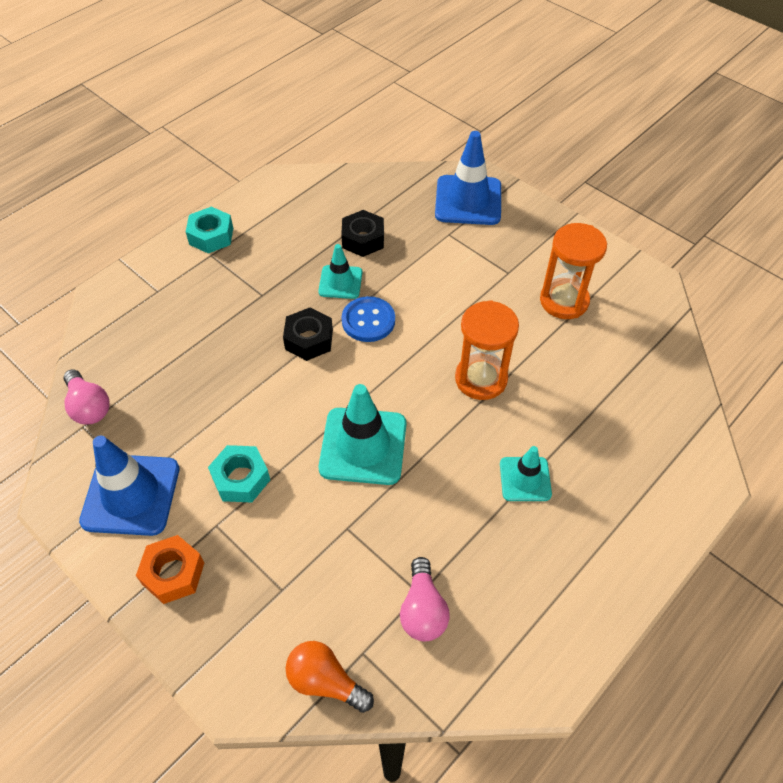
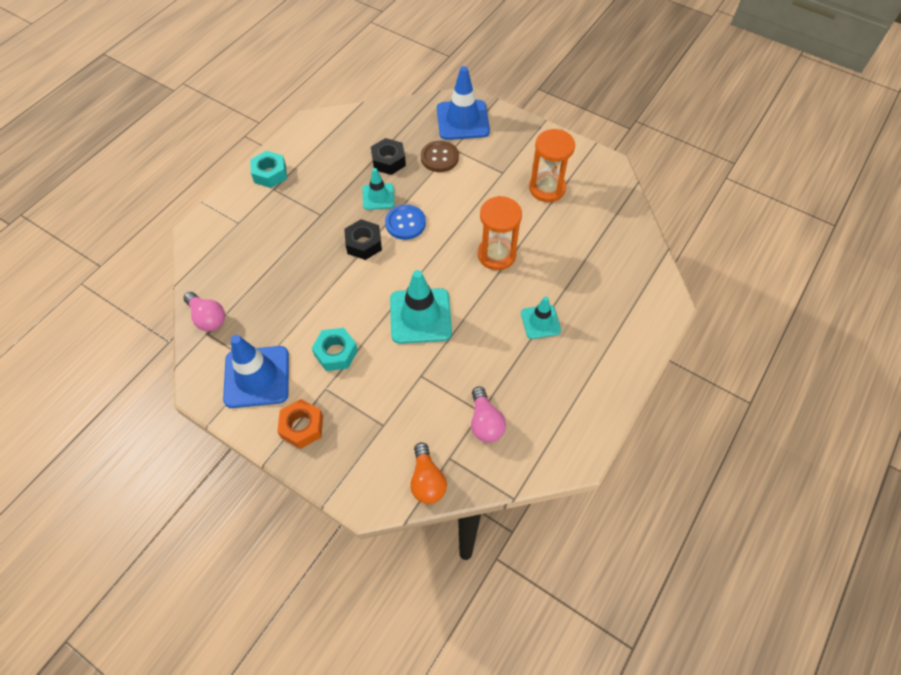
camera: 10 degrees left, 5 degrees up
(325, 681) = (427, 480): orange light bulb -> orange light bulb turned 120 degrees counterclockwise
(429, 243) = (439, 157): none -> brown button

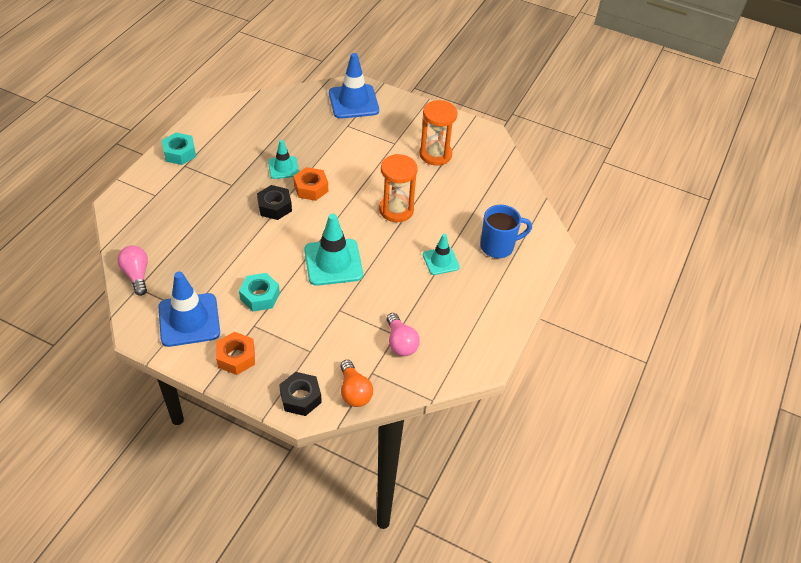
camera: 10 degrees left, 10 degrees down
(208, 318) = (136, 275): pink light bulb -> pink light bulb turned 150 degrees counterclockwise
(388, 161) = (289, 138): black nut -> black nut (300, 398)
(405, 223) = (311, 188): blue button -> orange nut
(439, 157) = (336, 133): brown button -> none
(607, 307) = (498, 246): none -> blue mug

